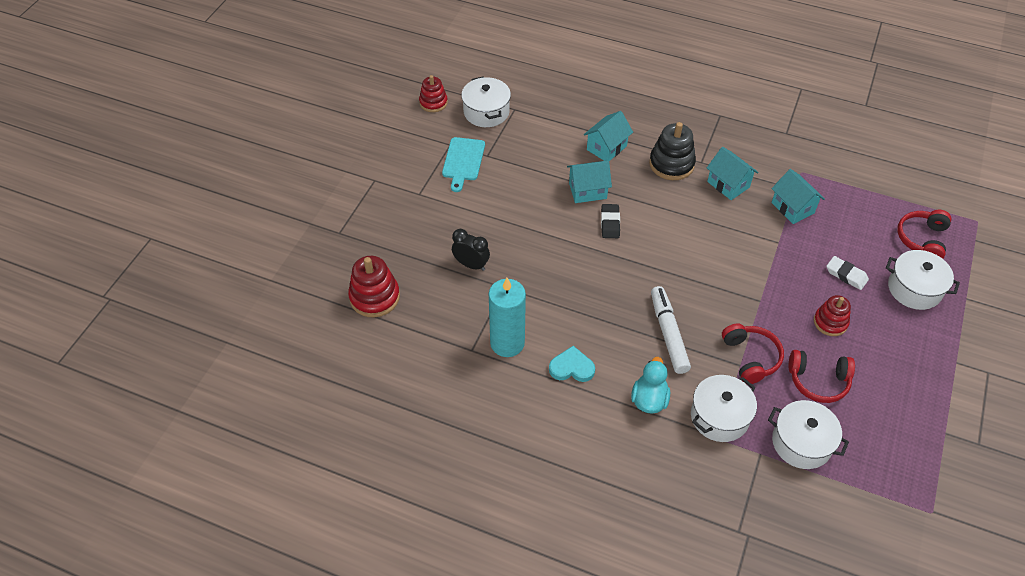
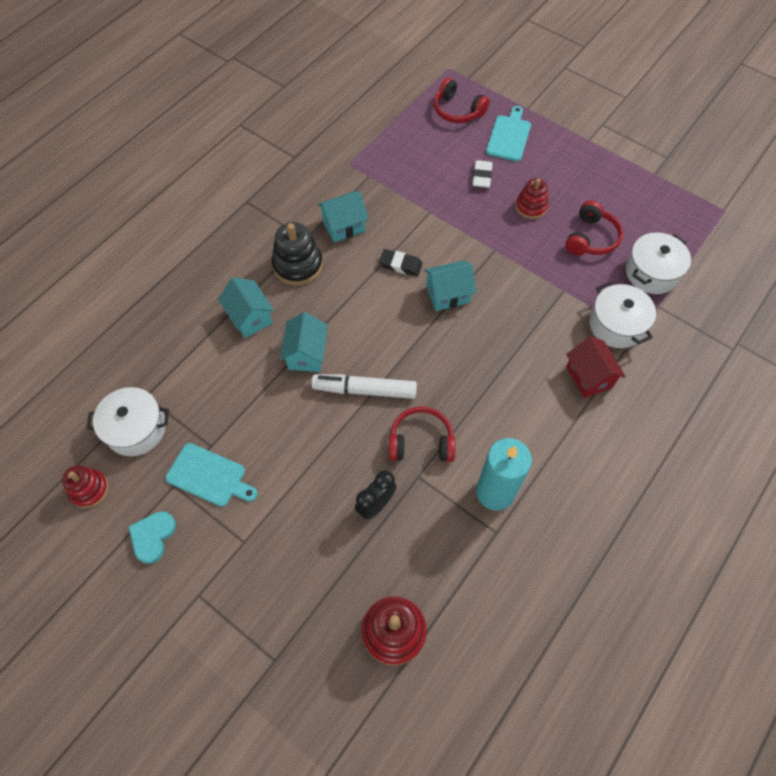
camera: 75 degrees left, 10 degrees up
(572, 367) = (539, 436): turquoise heart -> turquoise heart (153, 537)
(610, 223) = (360, 346): black eraser -> black eraser (400, 265)
(649, 399) = (589, 377): turquoise duck -> red house
(668, 334) = (516, 337): white marker -> white marker (364, 390)
(750, 358) = (557, 279): red headphones -> red headphones (421, 441)
(792, 208) = (391, 186): turquoise house -> turquoise house (448, 294)
(846, 275) = (482, 176): white eraser -> white eraser turned 45 degrees counterclockwise
(914, 289) = (509, 136): white pot -> turquoise cutting board

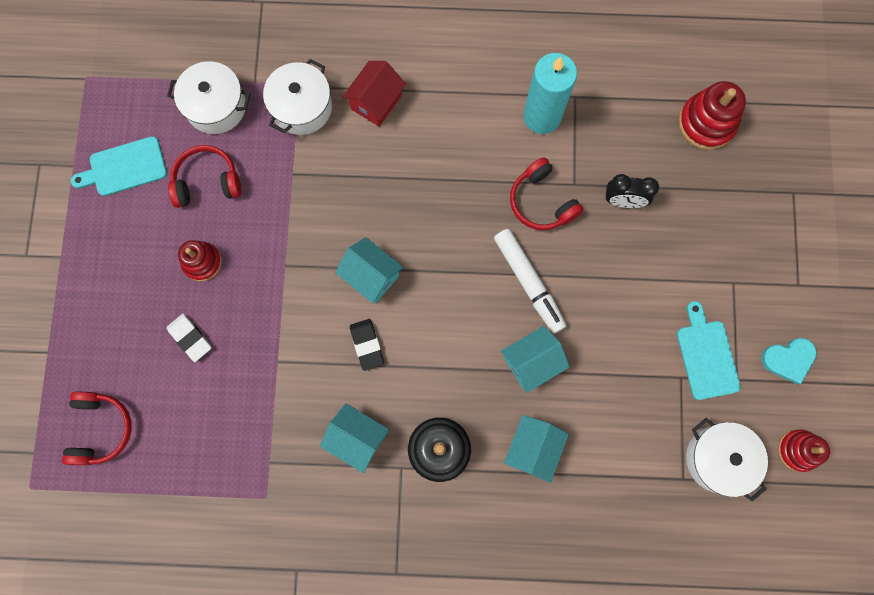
camera: 125 degrees left, 15 degrees up
(482, 176) = (190, 338): white eraser -> white eraser turned 75 degrees clockwise
(509, 136) = (108, 345): turquoise cutting board -> turquoise cutting board (124, 167)

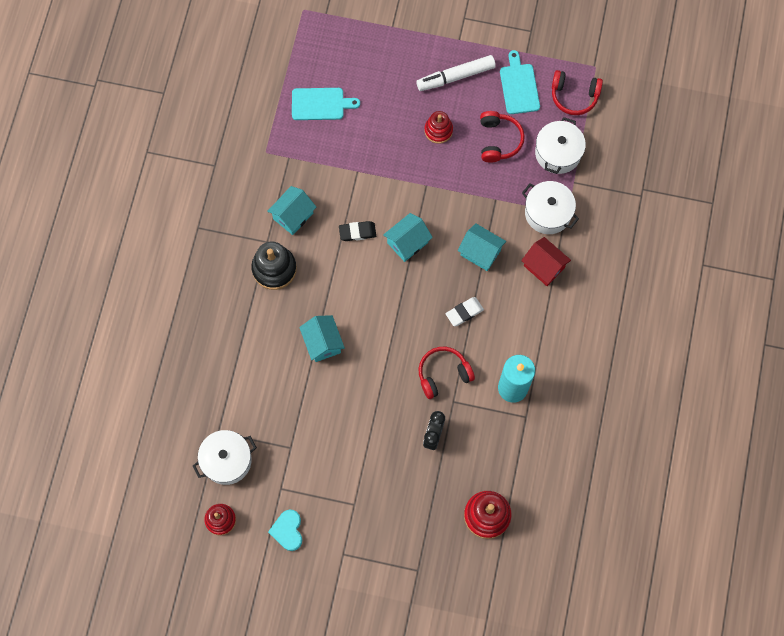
camera: 100 degrees right, 5 degrees down
(100, 429) = (333, 55): red headphones -> red headphones (574, 96)
(190, 338) = (385, 117): white eraser -> white eraser (464, 312)
(529, 282) = (382, 352): white marker -> white marker (455, 76)
(533, 448) = (261, 332): turquoise house -> turquoise house (480, 252)
(706, 356) = (302, 470): turquoise cutting board -> turquoise cutting board (320, 104)

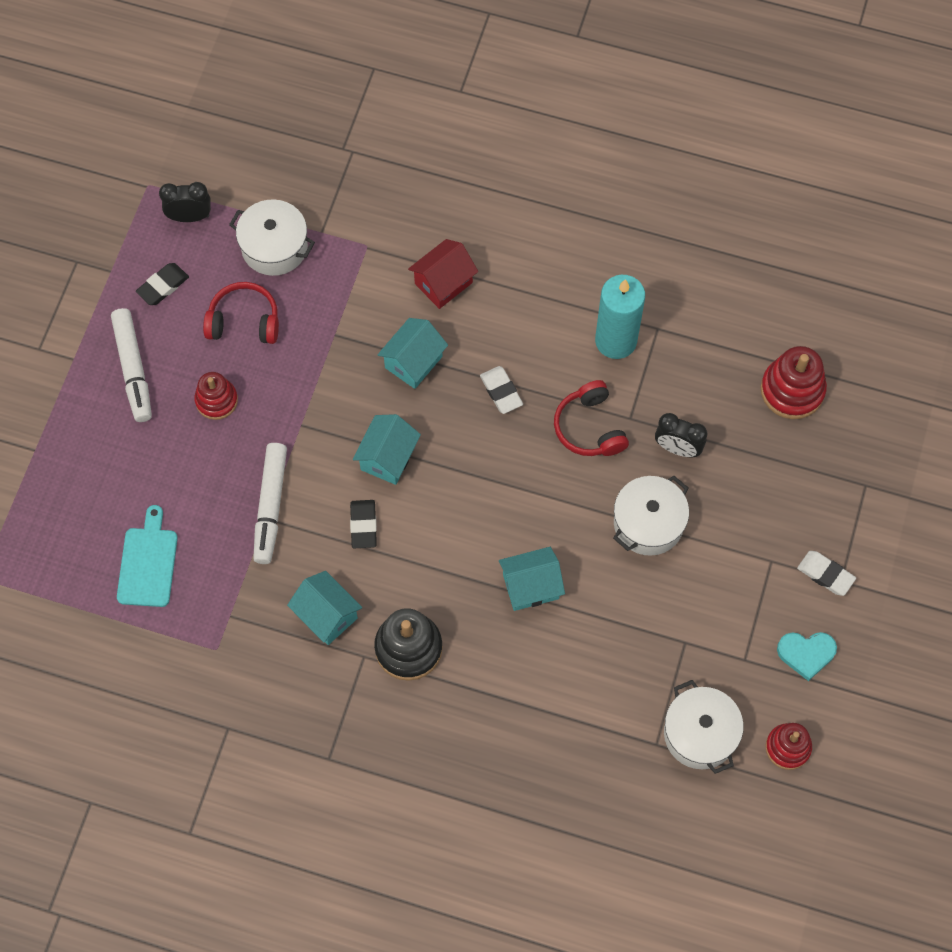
camera: 85 degrees left, 5 degrees down
(347, 543) = (825, 574): none -> white eraser
(366, 173) = (270, 506): none -> white marker
(407, 243) = (388, 458): turquoise house -> turquoise house turned 60 degrees clockwise
(519, 86) = (163, 286): turquoise cutting board -> black eraser
(548, 213) = (363, 269): white pot -> white pot (648, 523)
(574, 96) = (190, 217): red headphones -> black clock

